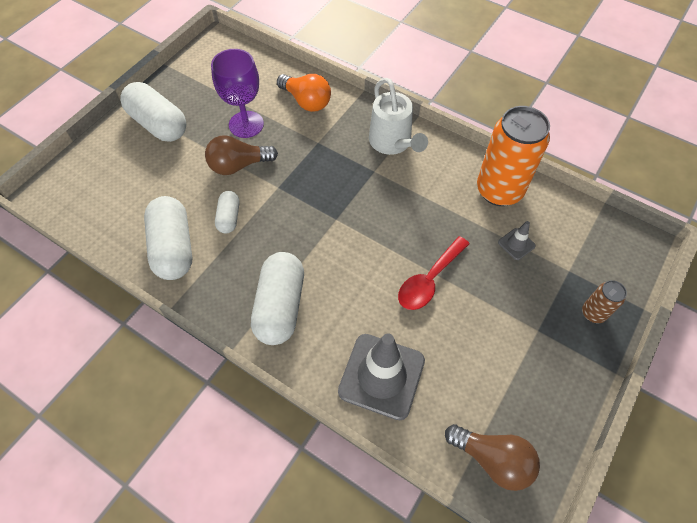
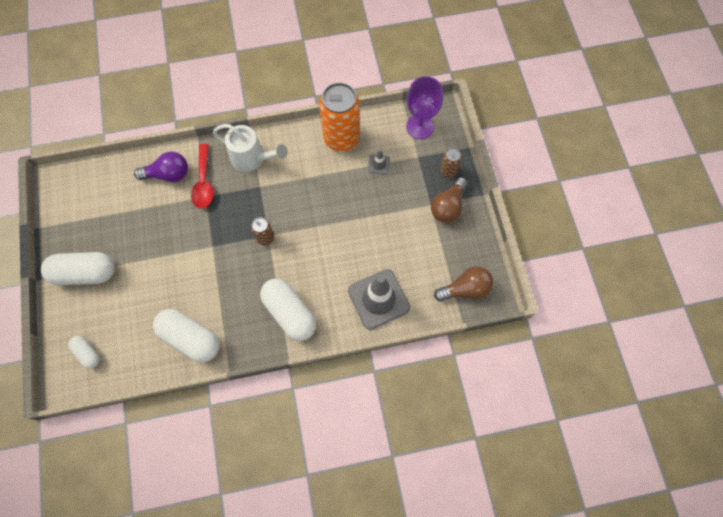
camera: 45 degrees left, 10 degrees up
(229, 217) = (203, 291): white capsule -> white capsule (87, 353)
(239, 165) = (172, 254): brown light bulb -> brown light bulb (448, 206)
(246, 124) = (146, 223): purple goblet -> purple goblet (420, 127)
(306, 101) = (168, 174): orange light bulb -> purple light bulb
(331, 219) = (265, 238): none -> brown can
(429, 280) = (353, 226): red spoon -> red spoon (204, 182)

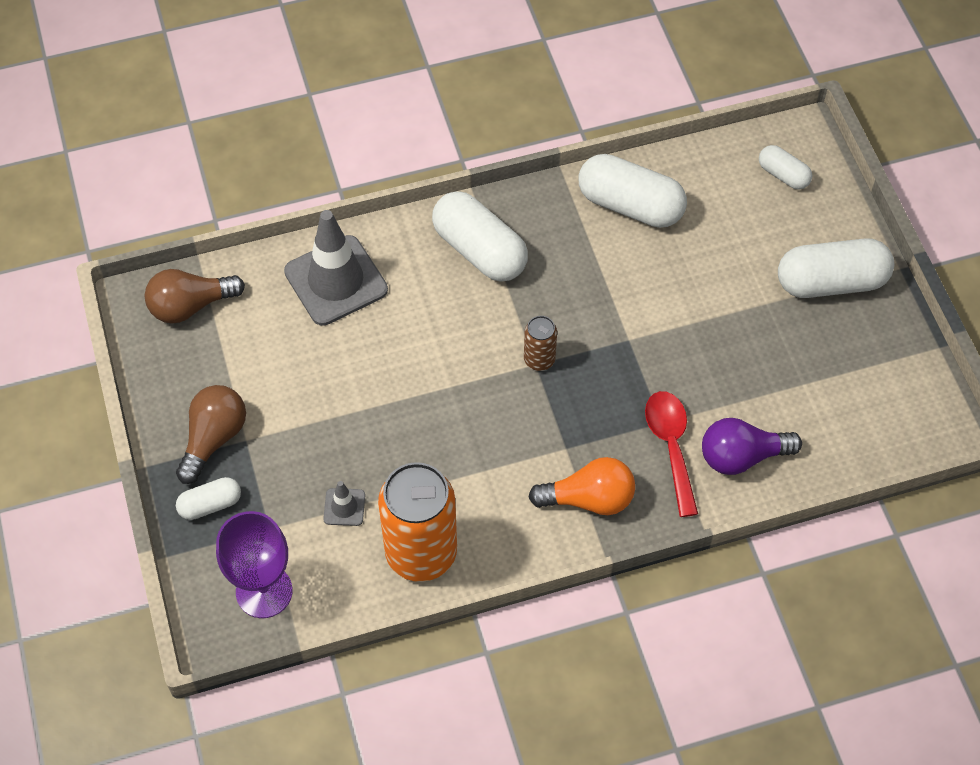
camera: 175 degrees right, 10 degrees down
(252, 159) = (589, 499): white watering can -> orange light bulb
(448, 171) = (210, 505): brown can -> white capsule

